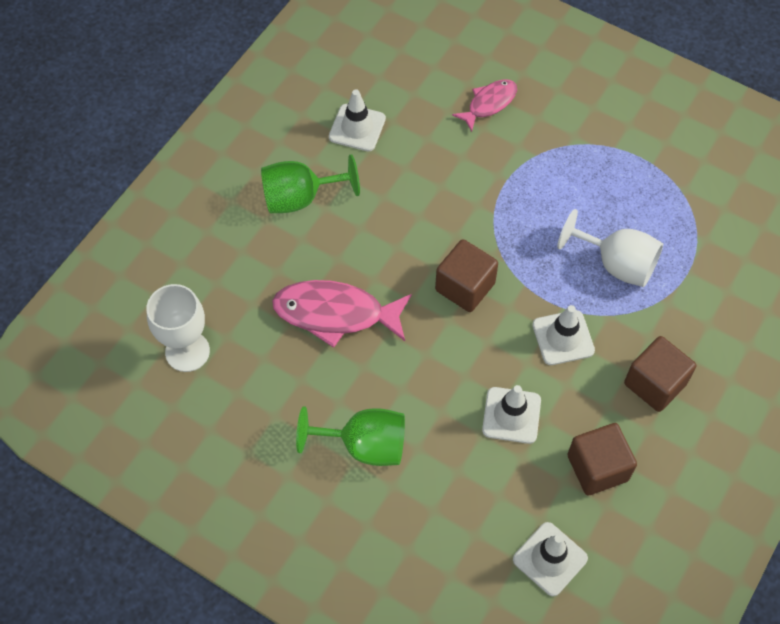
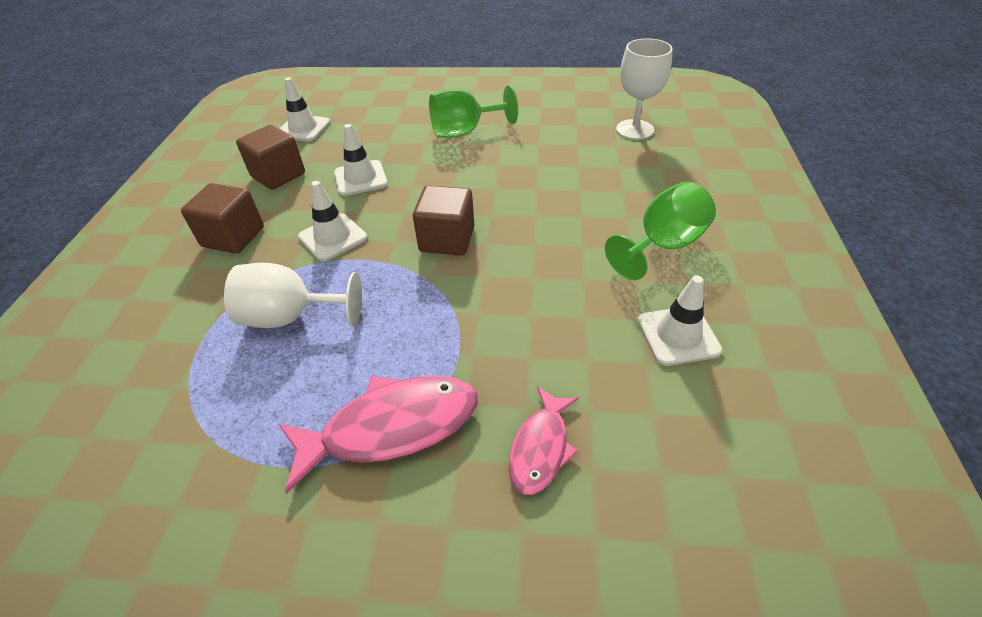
camera: 155 degrees right, 15 degrees down
(335, 314) = (547, 183): pink fish -> pink fish (391, 427)

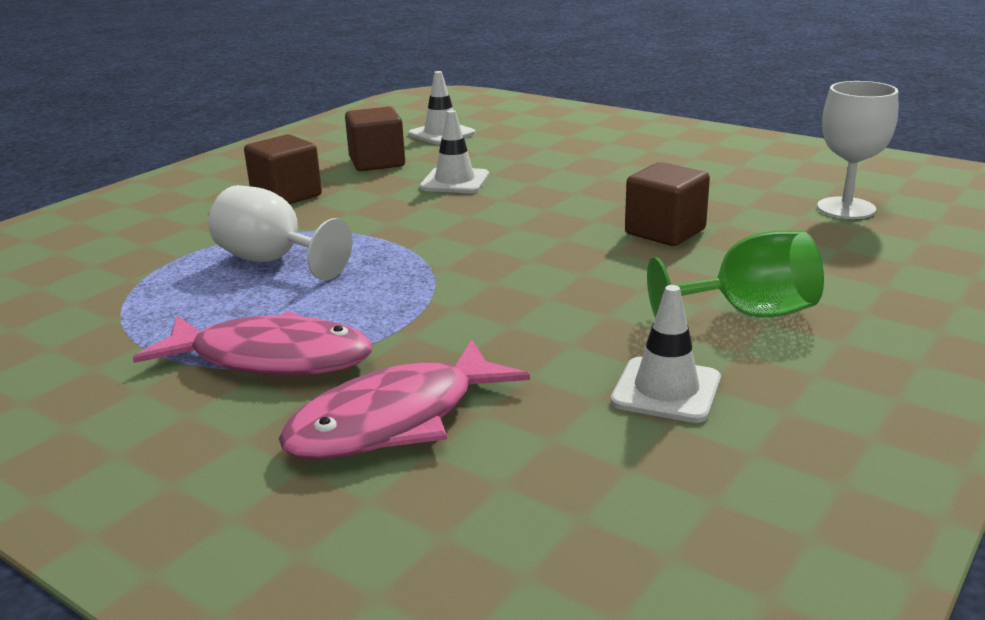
camera: 30 degrees right, 20 degrees down
(333, 237) = (375, 217): white traffic cone -> none
(447, 239) = (489, 246): brown cube -> brown cube (665, 232)
(465, 132) = (615, 168): green goblet -> none
(541, 448) = (394, 420): pink fish -> pink fish, size x1.68

